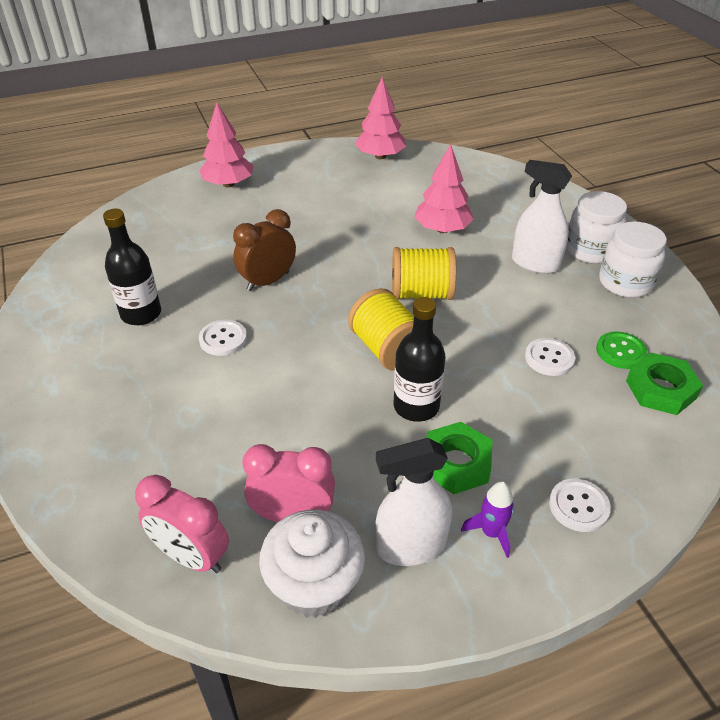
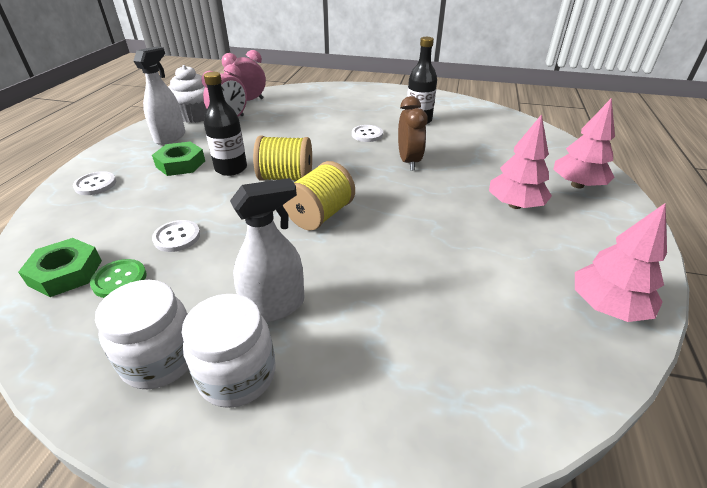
camera: 125 degrees right, 5 degrees down
(442, 229) = (397, 273): pink tree -> pink tree (515, 205)
(491, 532) = (137, 156): purple rocket -> none

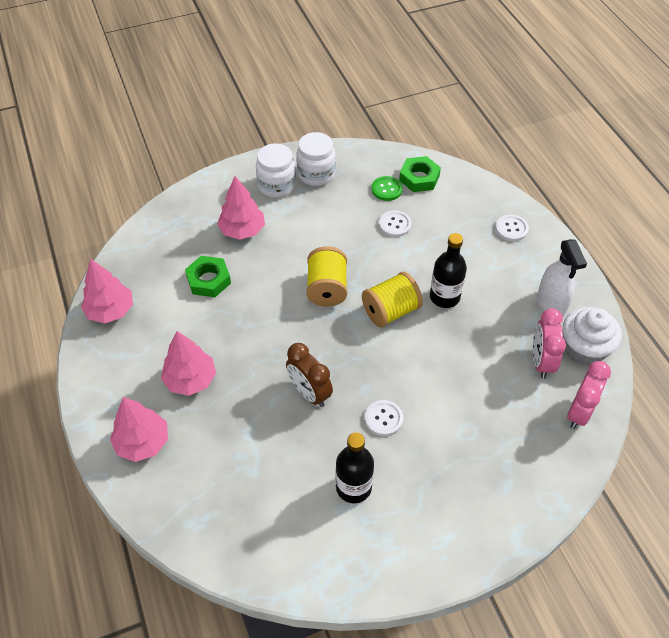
camera: 145 degrees right, 15 degrees up
(180, 164) = (489, 279): green nut -> green nut (208, 280)
(274, 306) = (292, 218): white spray bottle -> none
(356, 325) = (242, 230): none -> pink tree

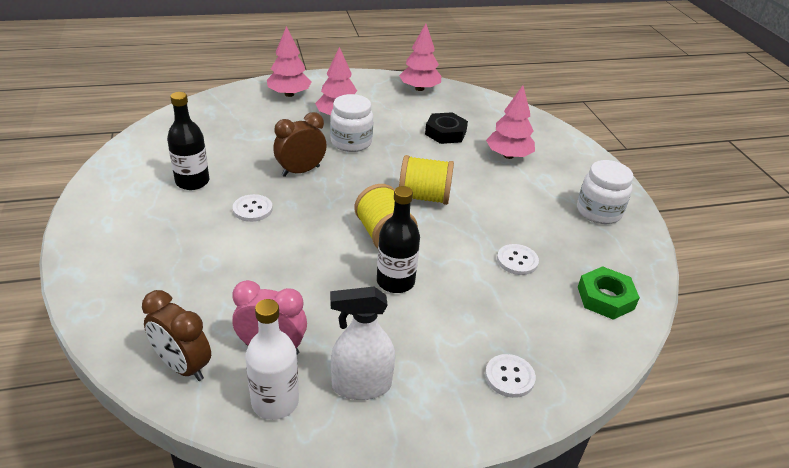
camera: 95 degrees right, 15 degrees down
(208, 280) = (445, 133): green nut -> black nut
(277, 185) = (575, 183): white jar -> white jar (351, 142)
(386, 189) = (579, 264): green button -> none
(579, 412) = (183, 366): pink clock -> brown clock
(584, 349) = (275, 402): white cupcake -> white bottle

